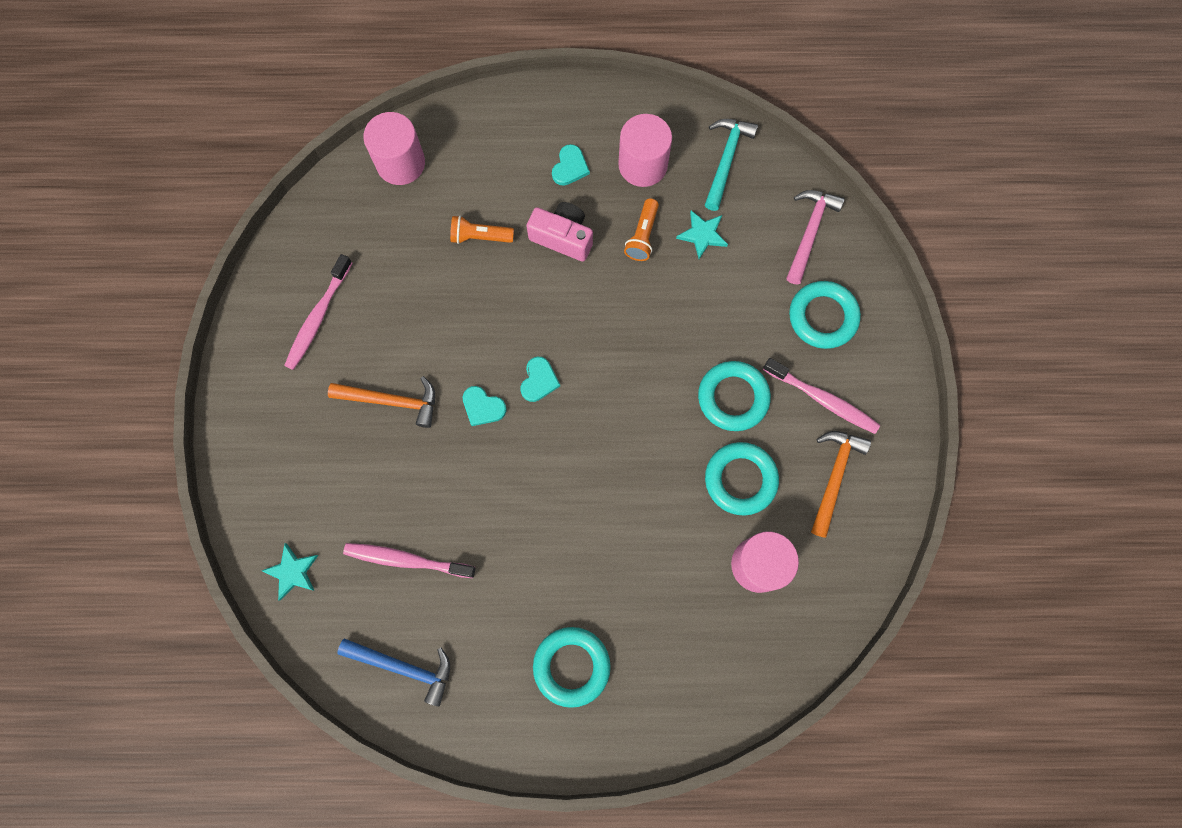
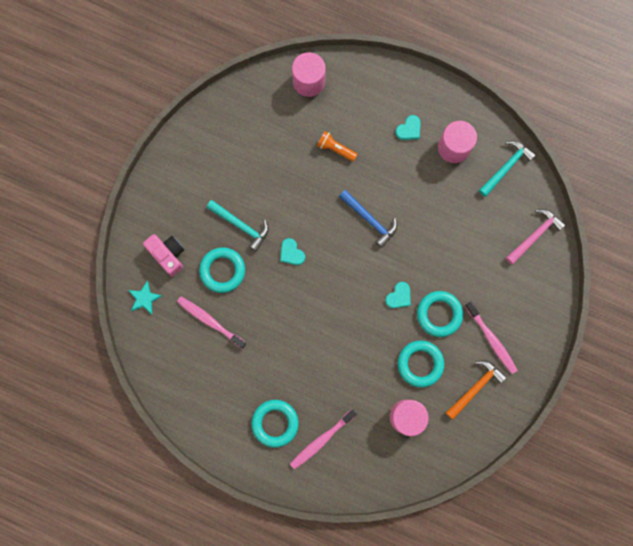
camera: 25 degrees right, 5 degrees up
(318, 317) = (220, 156): pink toothbrush -> pink toothbrush (322, 440)
(392, 401) = (241, 225): orange hammer -> turquoise hammer
(403, 667) = (183, 380): blue hammer -> blue hammer (370, 220)
(539, 380) = (330, 252): turquoise heart -> turquoise heart (399, 296)
(562, 237) = (384, 171): pink camera -> pink camera (168, 255)
(642, 236) = (432, 192): orange flashlight -> none
(702, 235) = (469, 207): turquoise star -> none
(822, 317) = (516, 290): turquoise ring -> turquoise ring (222, 270)

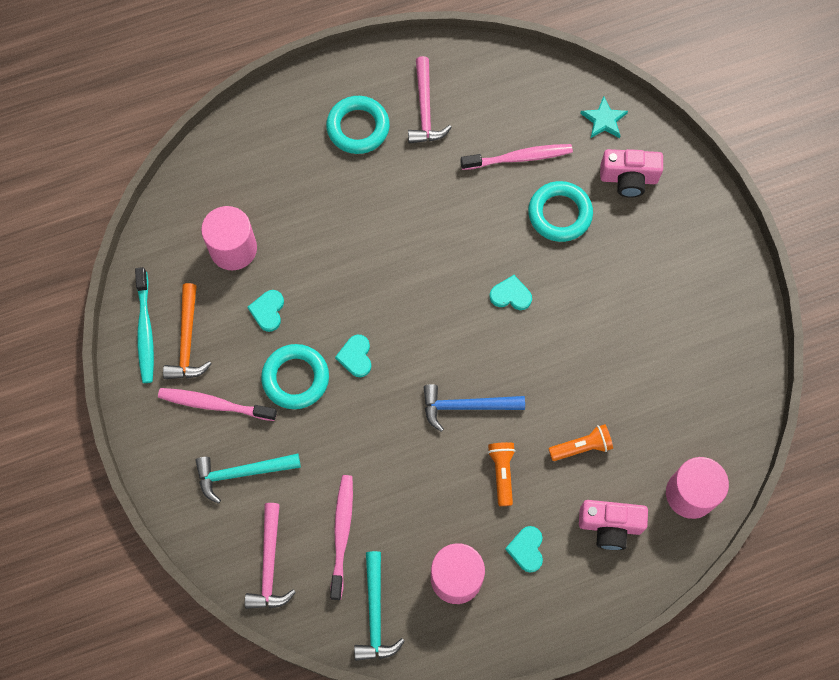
camera: 135 degrees right, 10 degrees down
(229, 398) = (425, 109): none -> pink hammer
(241, 225) = (590, 273): turquoise hammer -> turquoise hammer (242, 473)
(322, 440) = (297, 153): pink toothbrush -> pink toothbrush (342, 534)
(360, 103) = (610, 526): none -> pink camera
(385, 173) = (502, 473): none -> orange flashlight
(420, 364) = (268, 311): turquoise ring -> turquoise heart
(492, 414) = (145, 330): none -> turquoise toothbrush

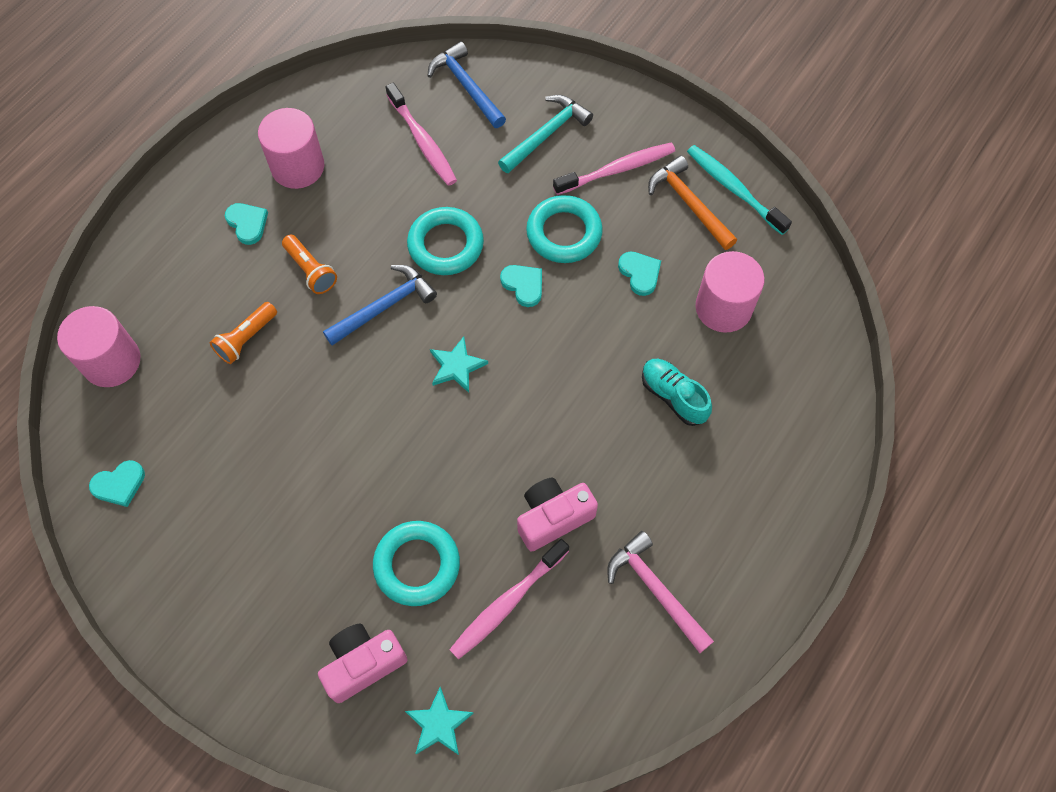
camera: 145 degrees right, 5 degrees down
(269, 564) = (466, 86): pink hammer -> blue hammer
(318, 212) = (673, 396): none -> turquoise shoe
(358, 128) = (710, 516): turquoise ring -> turquoise ring (445, 245)
(375, 614) = (350, 103): turquoise hammer -> none
(446, 327) = (457, 366): none -> turquoise star
(511, 295) = (412, 440): turquoise heart -> turquoise heart (119, 484)
(610, 526) = (178, 287): pink camera -> pink camera (553, 518)

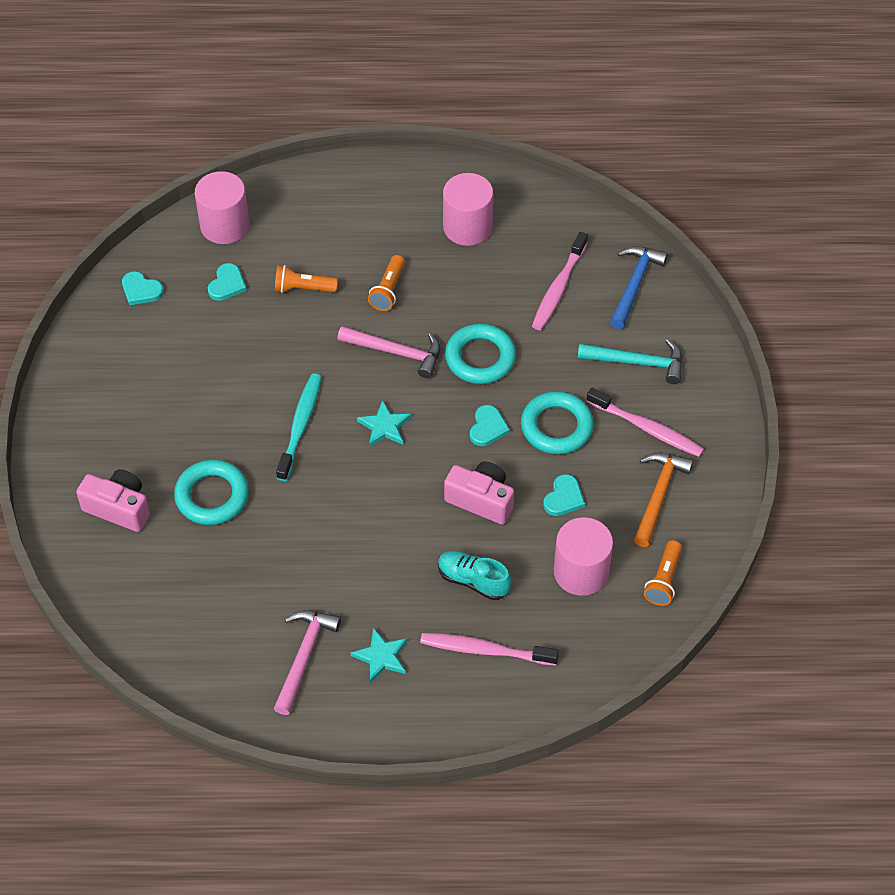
camera: 55 degrees right, 10 degrees down
(247, 223) = (394, 229): turquoise heart -> turquoise heart (227, 284)
(384, 307) = (396, 352): blue hammer -> pink hammer
(439, 724) = (108, 578): turquoise star -> turquoise star (381, 657)
(507, 603) = (224, 568): pink toothbrush -> pink toothbrush (485, 650)
(553, 518) = (311, 558): pink camera -> pink camera (481, 500)
(673, 396) = (473, 580): turquoise shoe -> turquoise shoe turned 75 degrees counterclockwise
(734, 189) = (701, 519): turquoise toothbrush -> turquoise toothbrush (300, 426)
(774, 253) = (663, 580): none -> orange flashlight

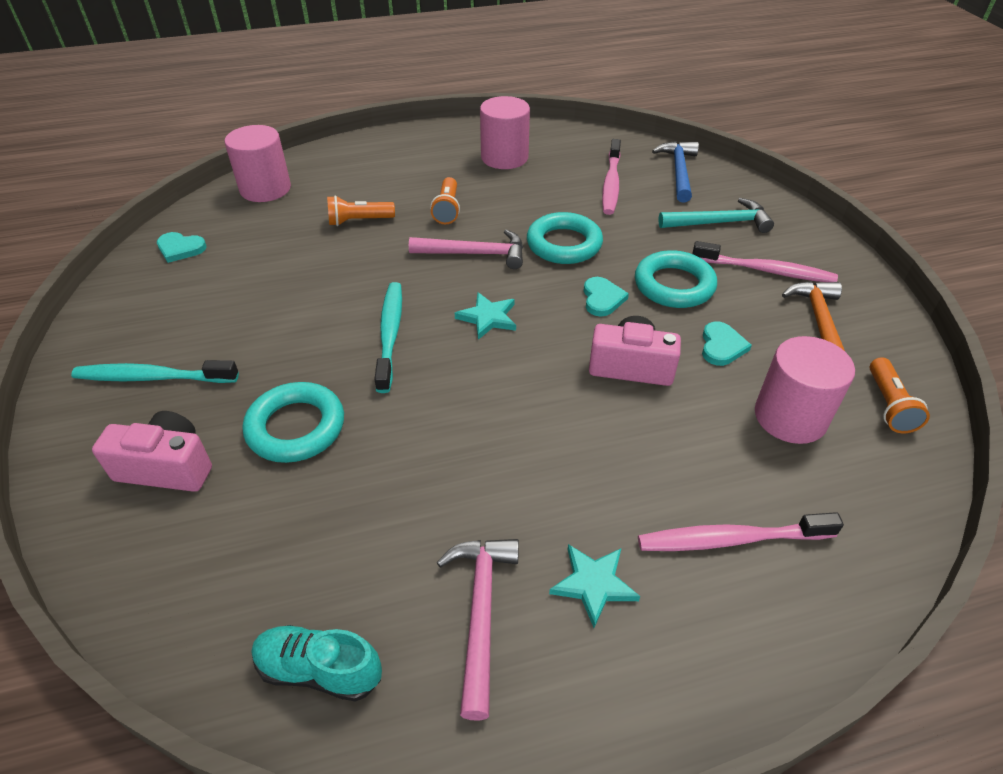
camera: 15 degrees left, 10 degrees down
(112, 427) = (153, 377): none -> turquoise toothbrush
(227, 284) = (276, 230): turquoise heart -> none
(473, 580) = (668, 455): turquoise shoe -> turquoise shoe (319, 670)

